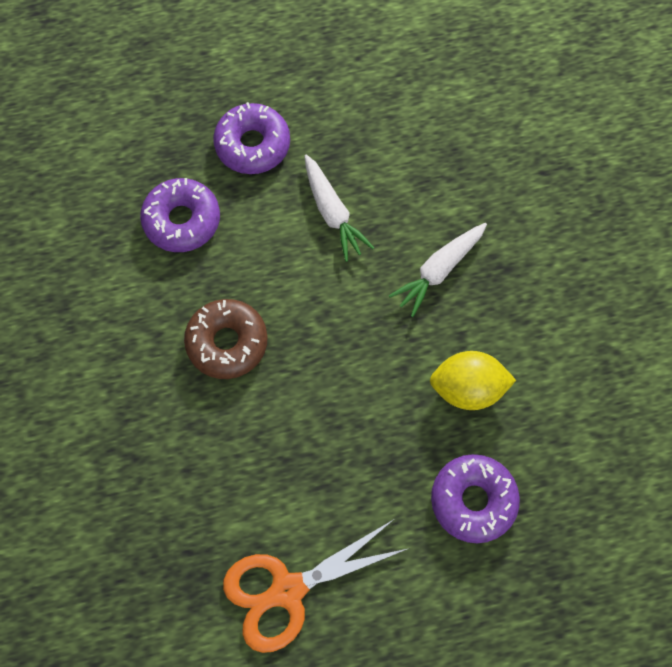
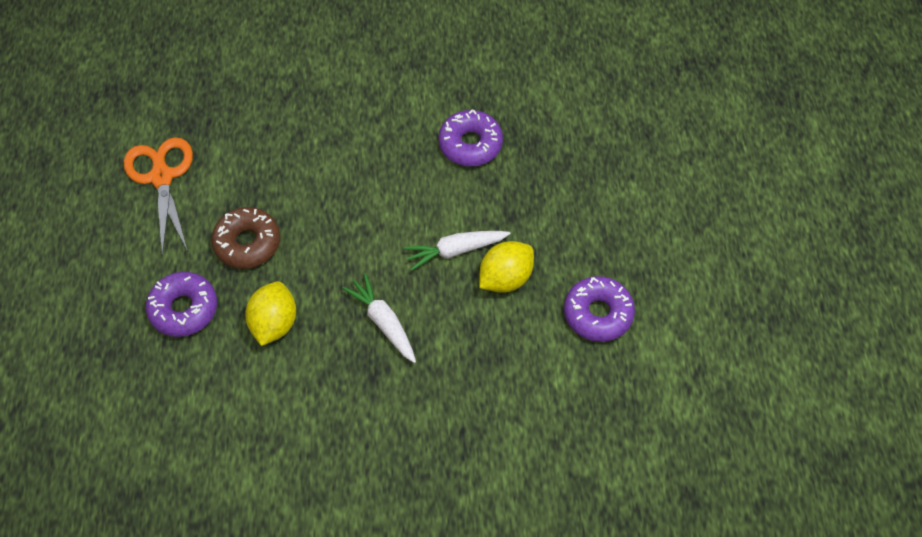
camera: 100 degrees right, 10 degrees down
(227, 342) = (358, 162): brown donut -> brown donut (247, 243)
(253, 145) = (532, 201): purple donut -> purple donut (598, 313)
(357, 158) = (505, 278): none -> yellow lemon

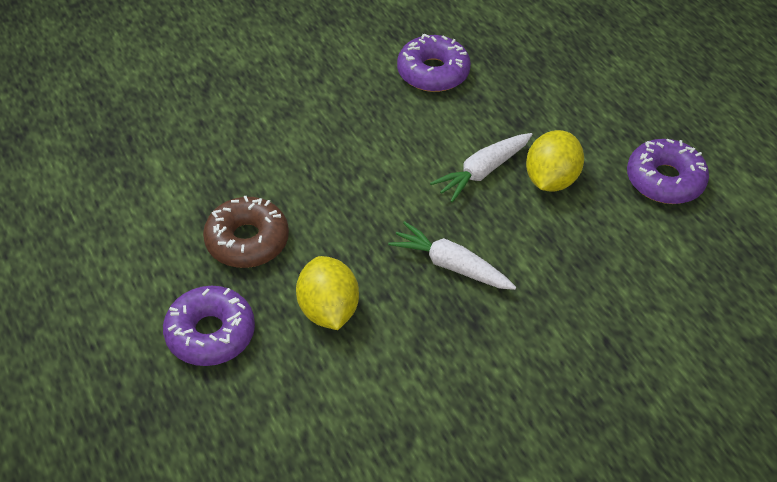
camera: 25 degrees left, 10 degrees down
(162, 177) = (104, 208): orange scissors -> none

